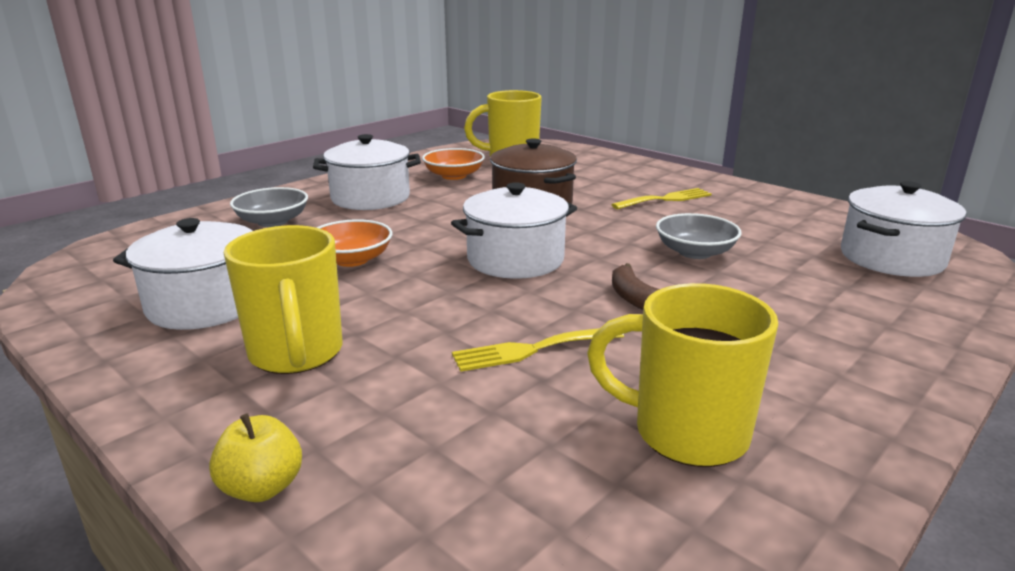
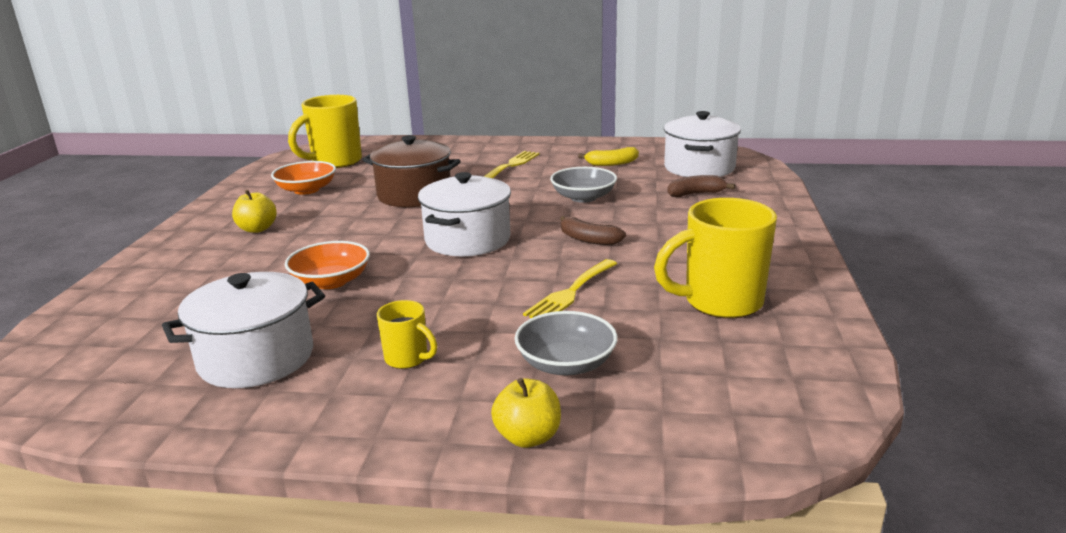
camera: 35 degrees left, 0 degrees up
(272, 221) = (191, 276): grey bowl -> grey bowl (566, 364)
(296, 354) = (408, 359): yellow mug -> yellow mug, size x0.51
(370, 198) = (257, 229): white pot -> yellow apple
(781, 225) = (612, 163): none -> yellow banana
(843, 288) = (696, 194): none -> brown banana

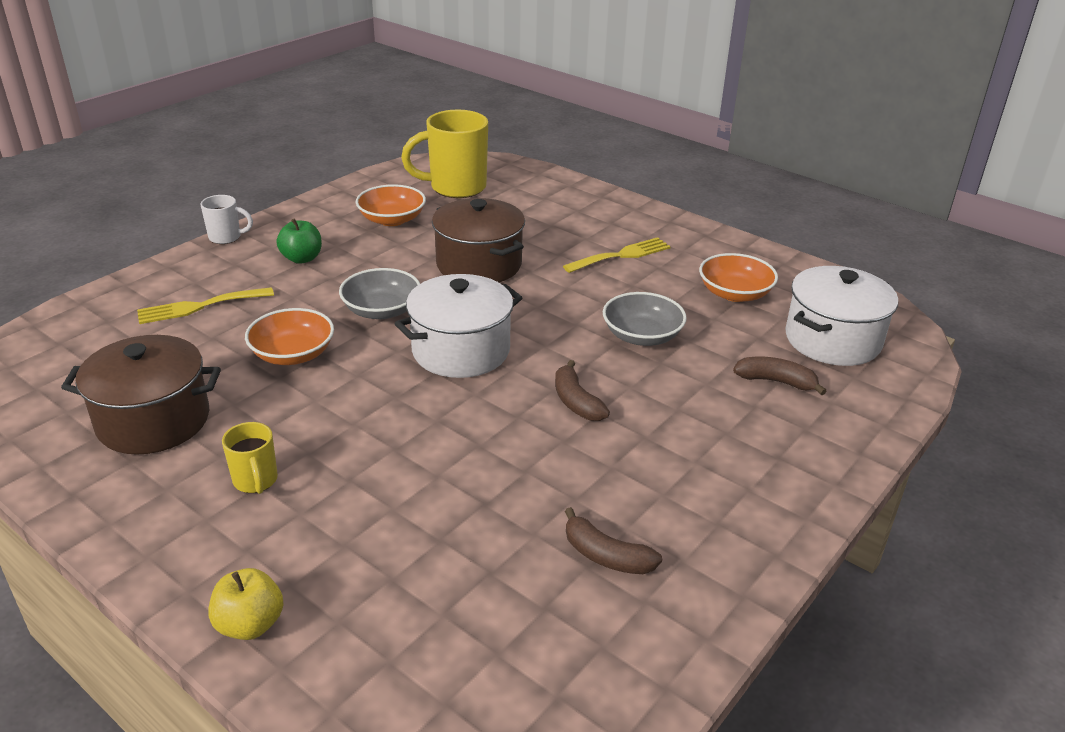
camera: 30 degrees right, 10 degrees up
(164, 235) = (226, 237): none -> white mug
(256, 358) = (153, 421): white pot -> brown pot
(257, 229) = (302, 258): yellow apple -> green apple
(566, 364) = (372, 557): grey bowl -> grey bowl (381, 310)
(570, 293) = (475, 468): yellow fork -> yellow fork (199, 306)
(612, 163) = (734, 293): yellow banana -> orange bowl
(720, 302) = (606, 556): yellow mug -> brown banana

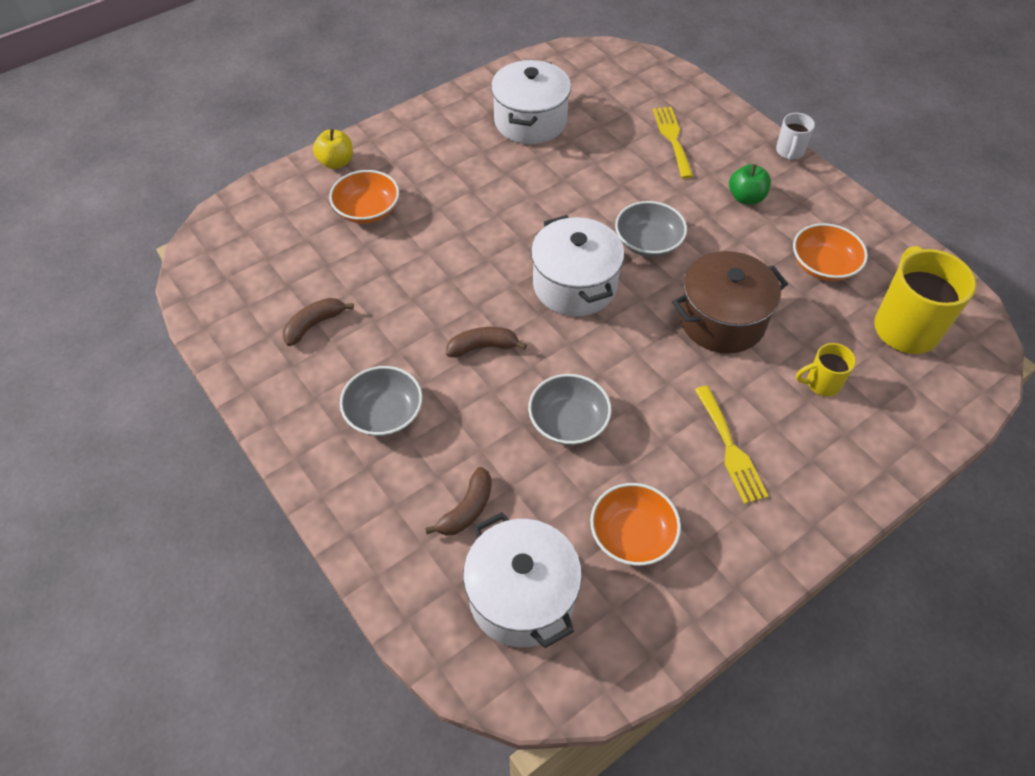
camera: 105 degrees right, 20 degrees up
(153, 421) = (530, 121): brown pot -> white pot
(256, 481) = (452, 166): yellow mug -> yellow mug (821, 383)
(293, 354) = (593, 187): orange bowl -> orange bowl (367, 210)
(704, 459) = (384, 413): none -> grey bowl

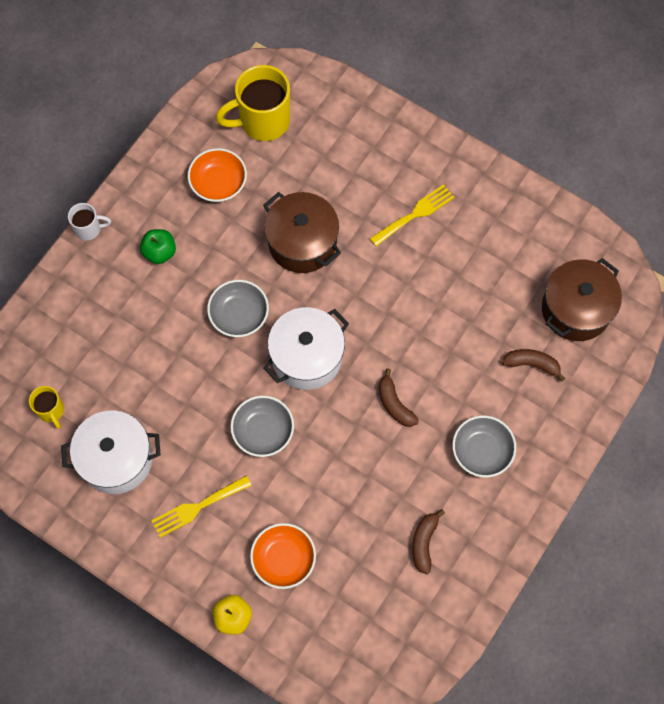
camera: 110 degrees left, 15 degrees up
(314, 324) = (424, 542): brown banana -> brown banana turned 75 degrees clockwise
(522, 597) = (576, 309): white pot -> brown pot
(568, 421) = (436, 322): grey bowl -> grey bowl (263, 431)
(632, 535) = (505, 257): orange bowl -> none
(672, 138) = (101, 327): yellow fork -> yellow fork (197, 507)
(821, 383) = (336, 167): yellow mug -> yellow mug (51, 411)

